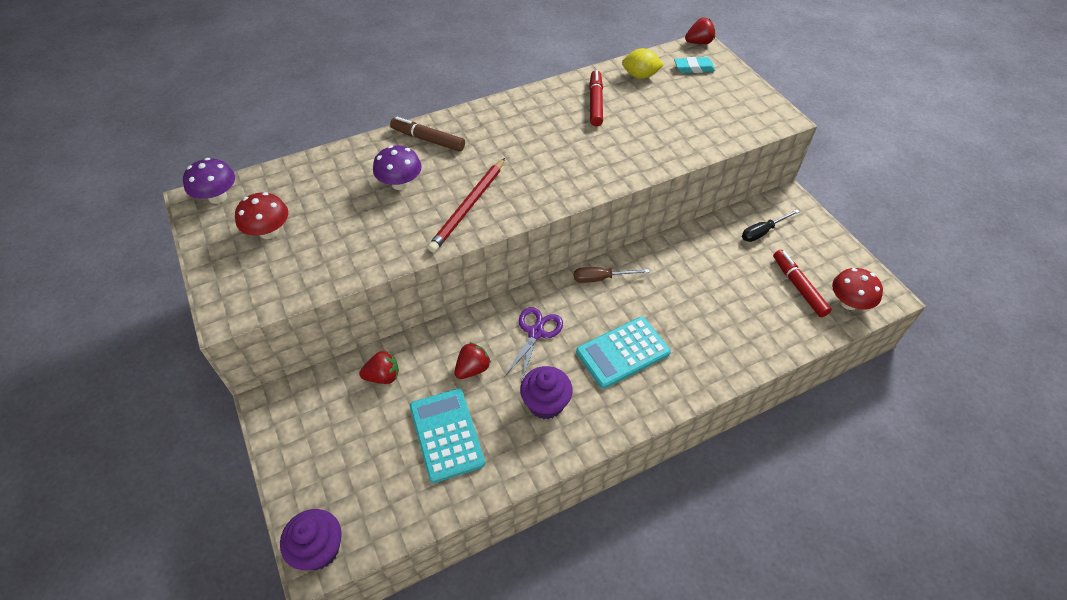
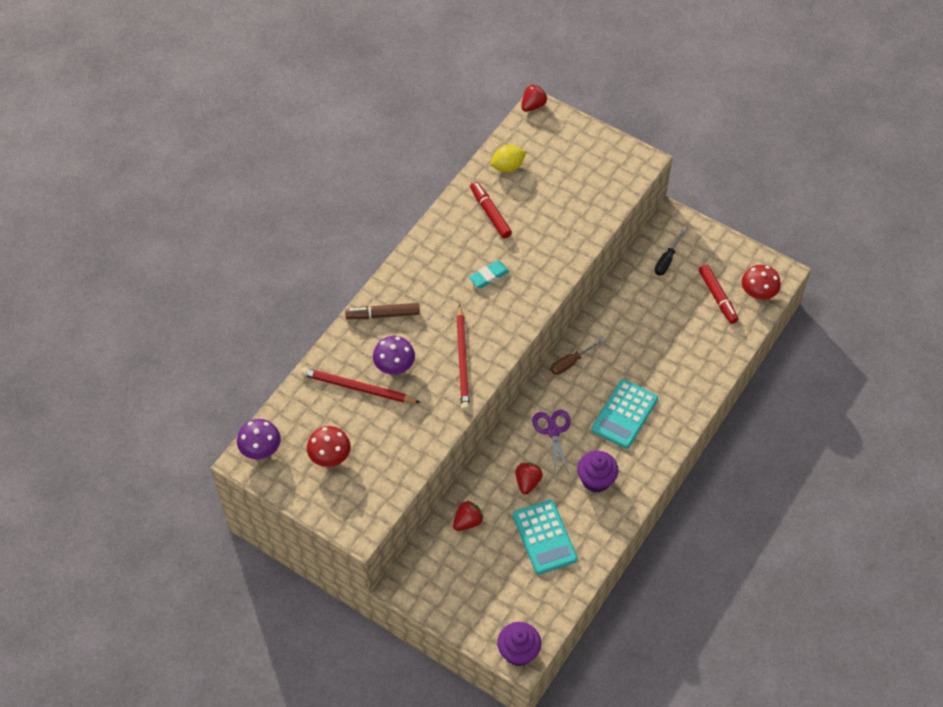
camera: 30 degrees left, 5 degrees up
(350, 187) = (358, 388): none -> red pencil
(446, 435) = (544, 537): turquoise calculator -> turquoise calculator turned 150 degrees counterclockwise
(694, 68) = (546, 137): turquoise eraser -> turquoise eraser (489, 276)
(798, 287) = (717, 297): red marker -> red marker turned 150 degrees counterclockwise

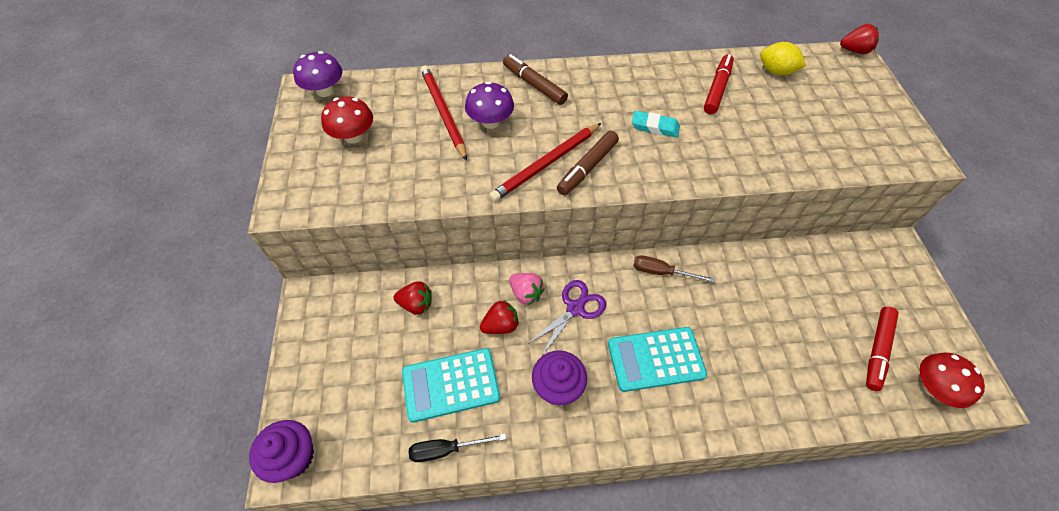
camera: 50 degrees right, 0 degrees up
(487, 339) = (587, 167): none -> brown marker
(517, 451) = (526, 293): none -> pink strawberry
(544, 537) = (451, 384): turquoise calculator -> turquoise calculator turned 45 degrees clockwise
(667, 260) = (855, 274): black screwdriver -> black screwdriver (446, 449)

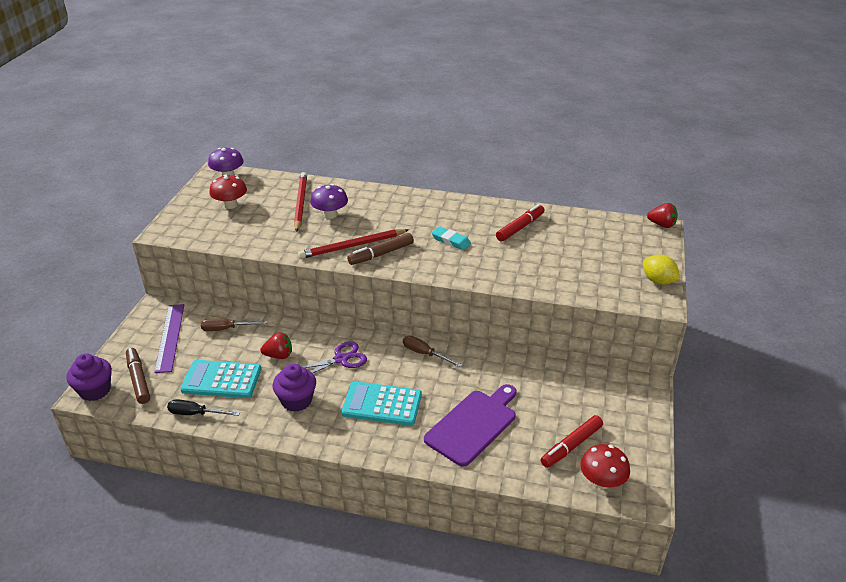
camera: 20 degrees right, 20 degrees down
(351, 338) = (170, 337): none -> purple ruler
(416, 304) = (226, 329): red strawberry -> brown screwdriver
(526, 293) = (310, 342): pink strawberry -> none
(534, 85) = (378, 199): brown marker -> brown marker (138, 380)
(766, 355) = (473, 425): none -> purple cutting board
(776, 71) = (579, 226): yellow lemon -> yellow lemon (658, 281)

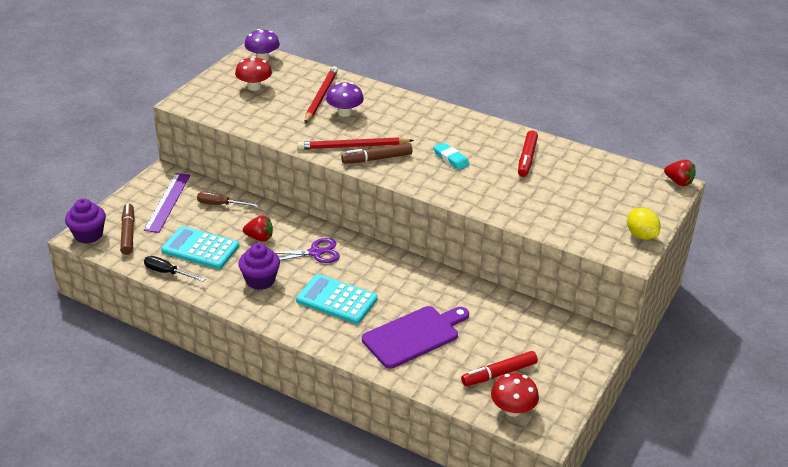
camera: 15 degrees right, 0 degrees up
(425, 354) = (396, 264): brown screwdriver -> none
(520, 227) = (527, 158): red marker -> red marker turned 135 degrees clockwise

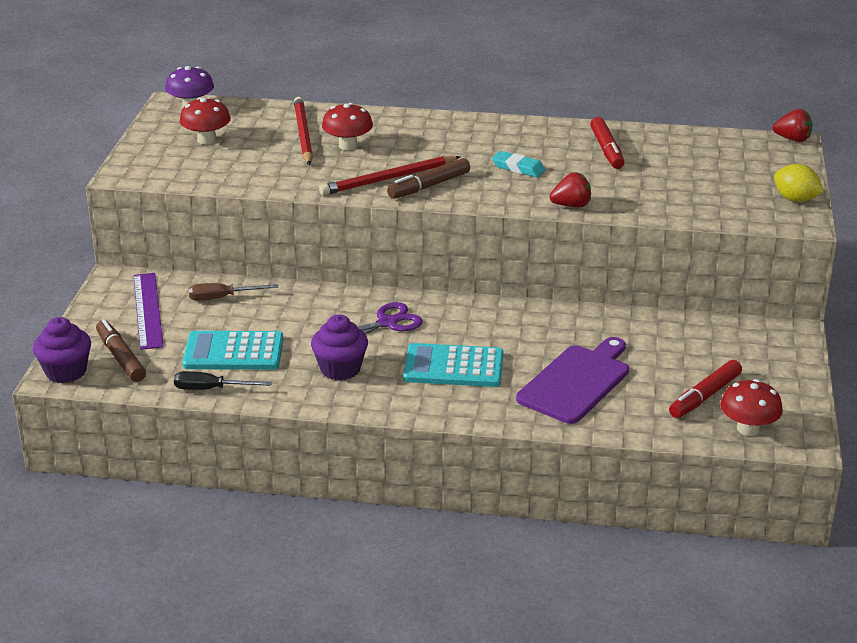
camera: 20 degrees left, 5 degrees down
(259, 238) = (302, 323): red strawberry -> red strawberry (571, 205)
(344, 113) = (348, 145): purple mushroom -> red mushroom

